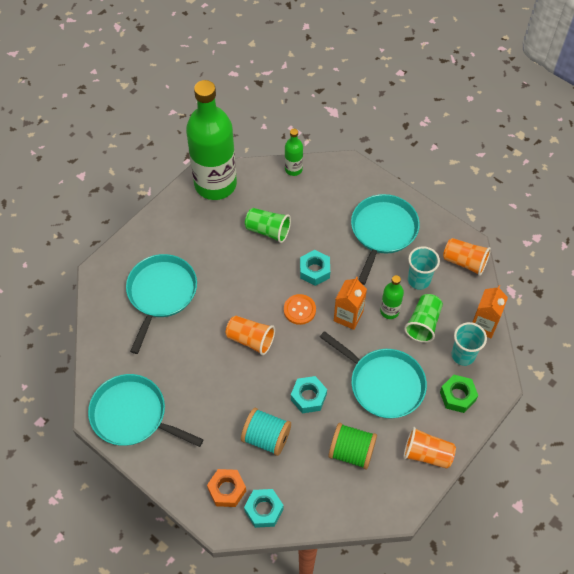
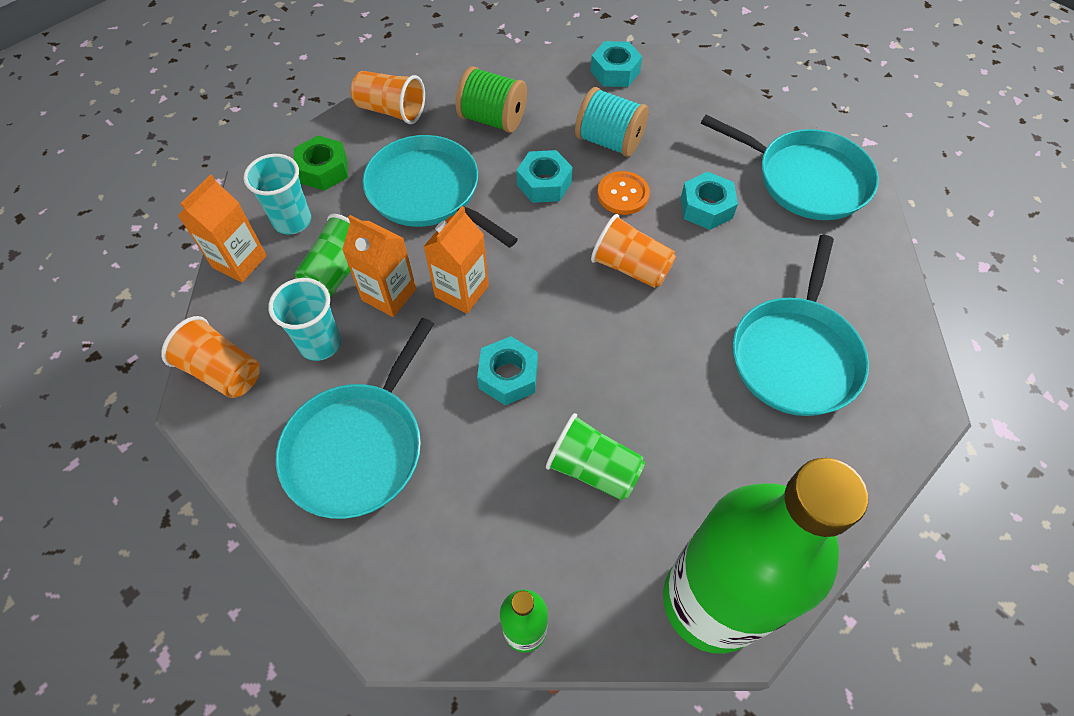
camera: 175 degrees left, 0 degrees up
(202, 386) = (706, 207): none -> turquoise nut
(227, 490) = (663, 92): orange nut -> none
(299, 310) = (544, 308): orange button -> orange button (623, 194)
(389, 311) = (389, 295): green bottle -> orange carton

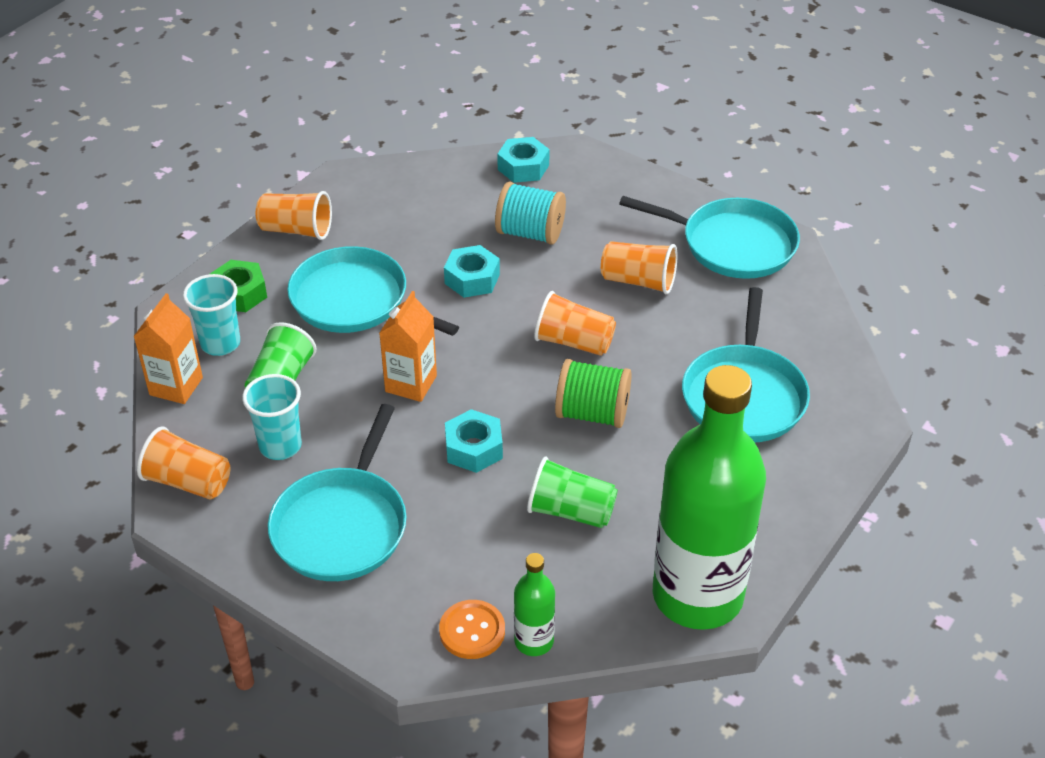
camera: 10 degrees left, 15 degrees down
(389, 295) = (338, 395): orange carton -> none
(493, 119) = (405, 226): green spool -> green spool (592, 413)
(623, 194) = (553, 279): orange button -> orange button (472, 631)
(706, 207) = (638, 281): turquoise nut -> orange cup

